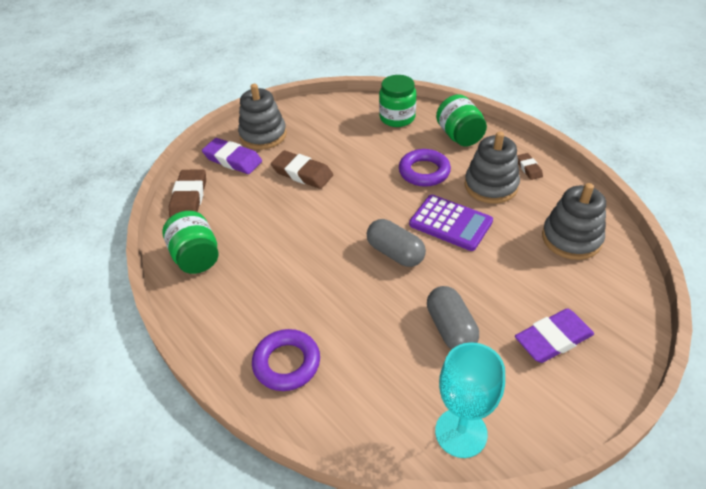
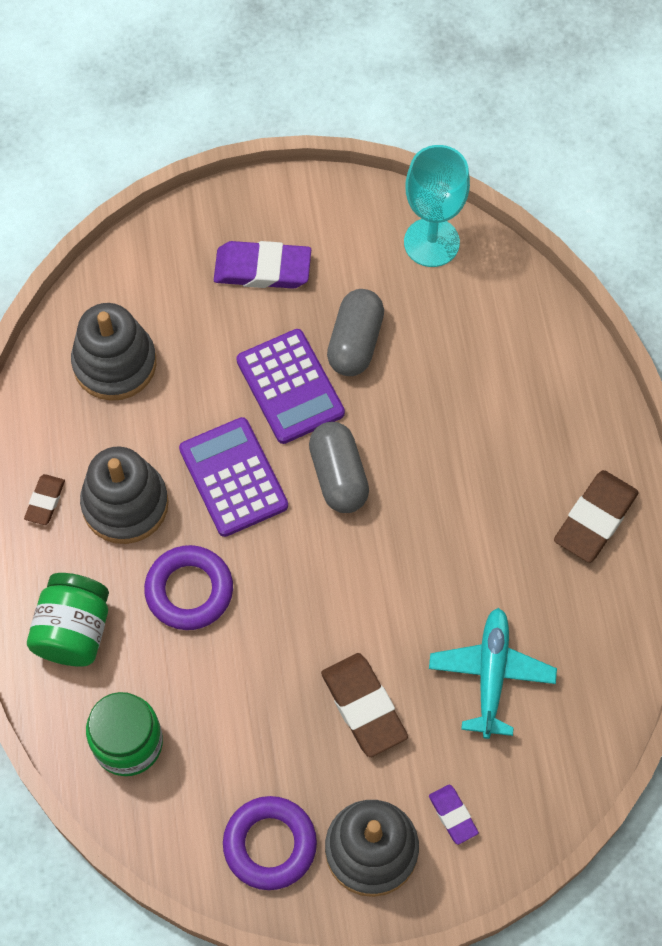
camera: 150 degrees left, 20 degrees up
(189, 197) = (559, 764): brown eraser -> brown eraser (595, 519)
(196, 257) = (595, 631): green jar -> none
(232, 160) = (453, 815): purple eraser -> purple eraser, size x0.55
(245, 213) = (491, 674): none -> turquoise plane
(287, 363) = (556, 408): purple ring -> purple ring (270, 844)
(465, 281) = (290, 387): none -> purple calculator

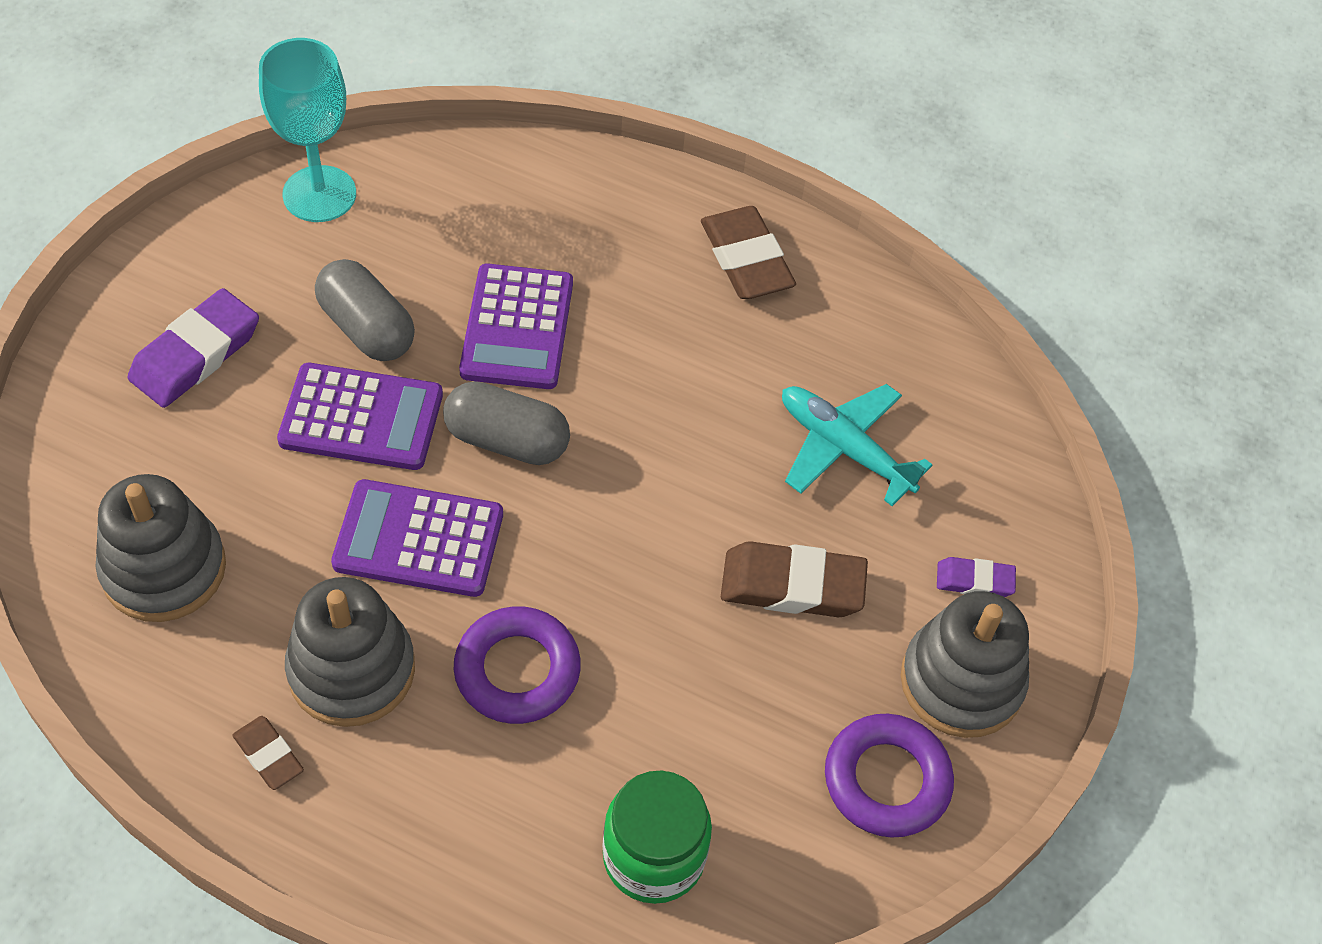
camera: 60 degrees left, 10 degrees down
(73, 631) = (464, 828): green jar -> none
(425, 423) = (517, 328): none -> purple calculator

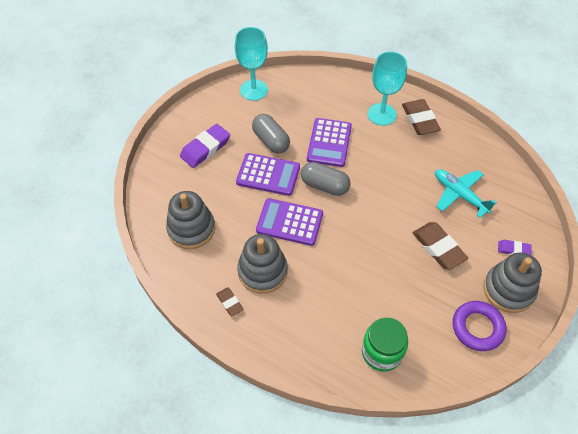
camera: 10 degrees right, 0 degrees up
(517, 670) = (327, 275): purple ring -> none
(650, 248) = (381, 114): none -> turquoise goblet
(792, 585) = (438, 247): brown eraser -> brown eraser turned 45 degrees clockwise

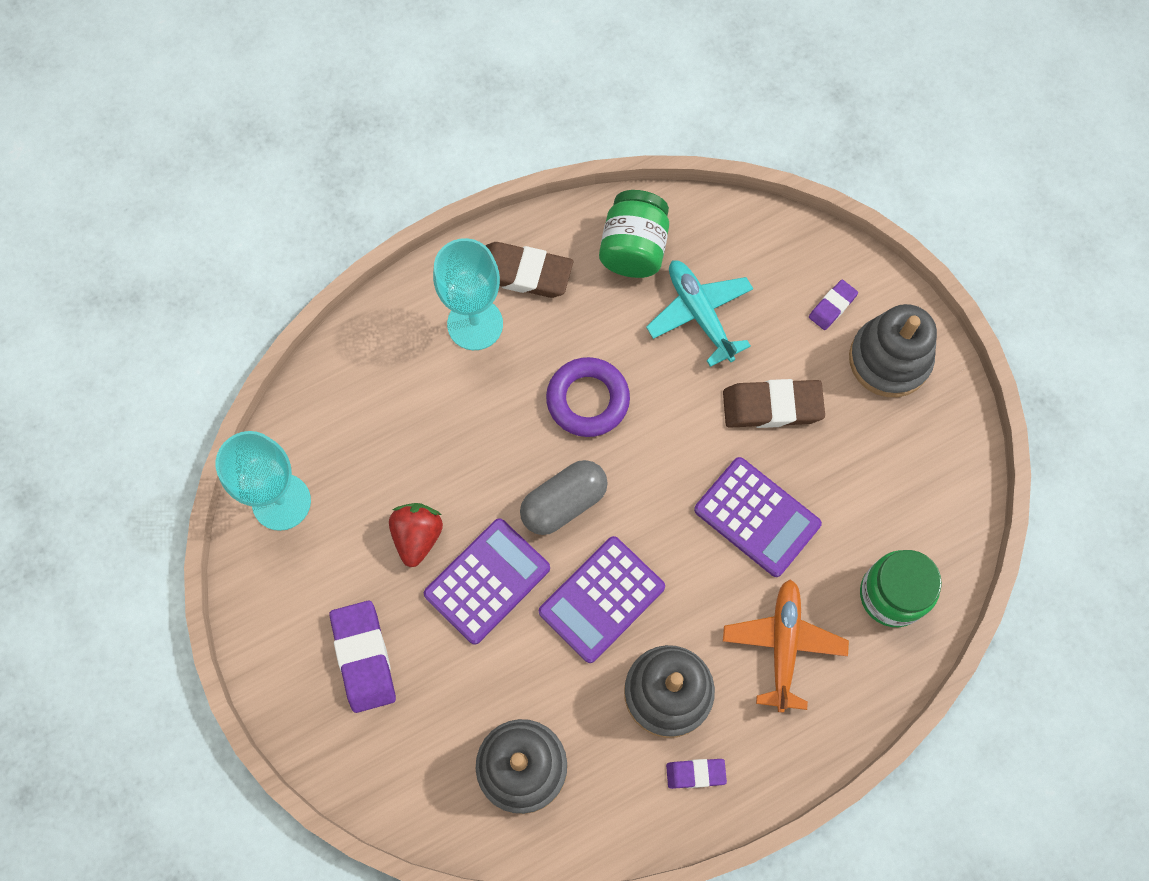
camera: 60 degrees left, 15 degrees up
(230, 303) = (695, 773): brown eraser -> purple eraser
(271, 141) = (417, 536): grey capsule -> red strawberry
(319, 311) = (783, 645): none -> orange plane
(329, 143) = (482, 444): purple calculator -> purple calculator (757, 517)
(459, 194) = (699, 314): turquoise plane -> turquoise plane turned 75 degrees clockwise
(468, 153) = (633, 248): none -> green jar
(477, 328) = (922, 441): purple ring -> purple ring (587, 400)

